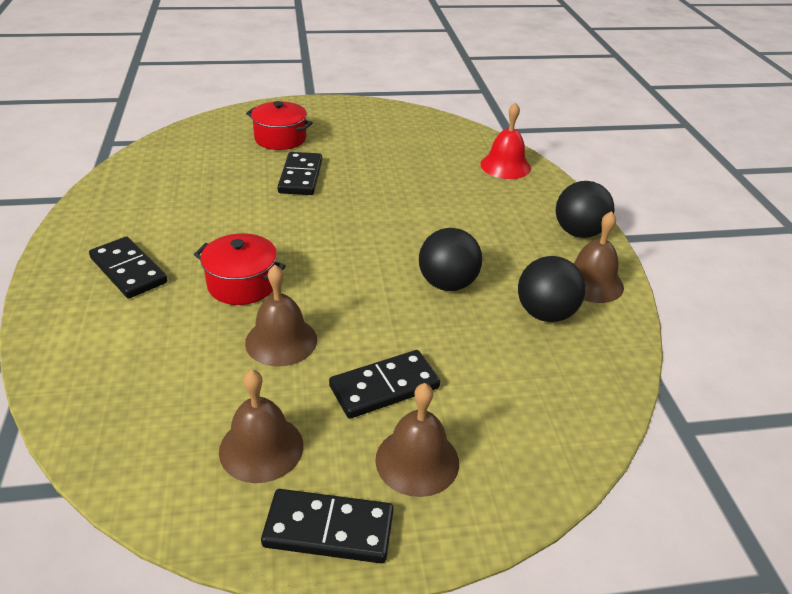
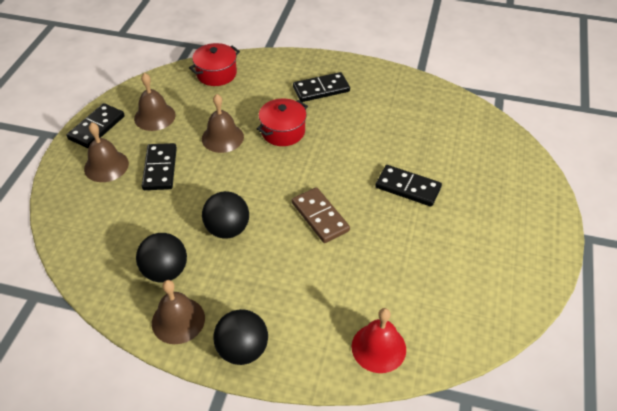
camera: 115 degrees right, 10 degrees up
(280, 138) = (480, 189): red pot -> red pot (216, 74)
(380, 223) = (320, 217): none -> brown domino

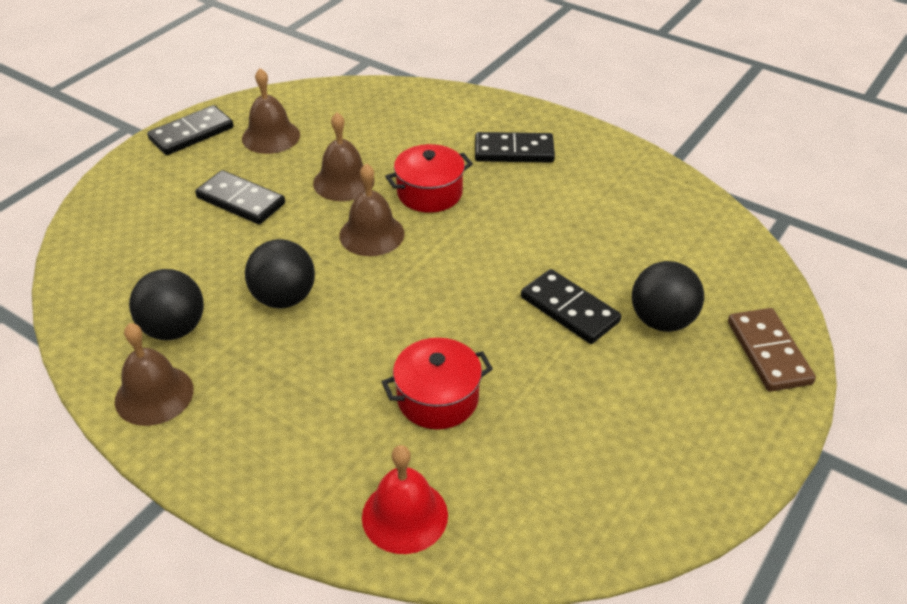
camera: 20 degrees right, 5 degrees down
(106, 166) = (176, 181): brown bell -> brown bell (372, 234)
(160, 168) = (240, 201): black domino -> black domino turned 75 degrees counterclockwise
(216, 74) = (381, 102): red pot -> red pot (437, 398)
(243, 350) = (215, 458): black ball -> black ball (662, 321)
(320, 217) = (419, 315): brown domino -> brown domino (768, 352)

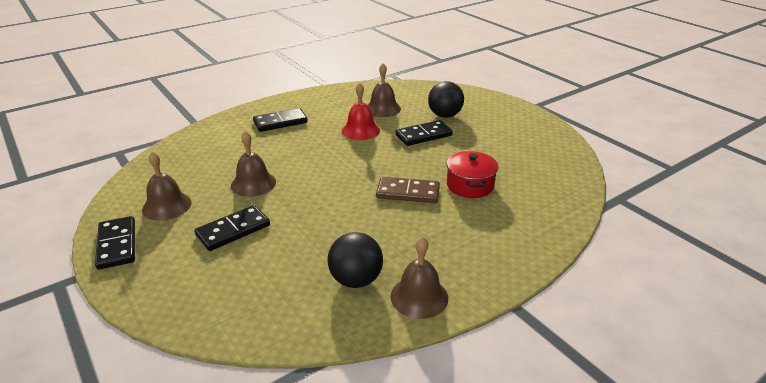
camera: 70 degrees left, 10 degrees down
(284, 298) = (355, 225): black ball -> none
(372, 234) = (317, 182): brown bell -> brown bell (383, 108)
(405, 515) = (548, 210): red bell -> red bell (360, 130)
(429, 193) = (294, 155): red pot -> none
(514, 151) = (280, 122): black domino -> black domino turned 45 degrees clockwise
(768, 352) = (477, 99): brown domino -> brown domino (408, 193)

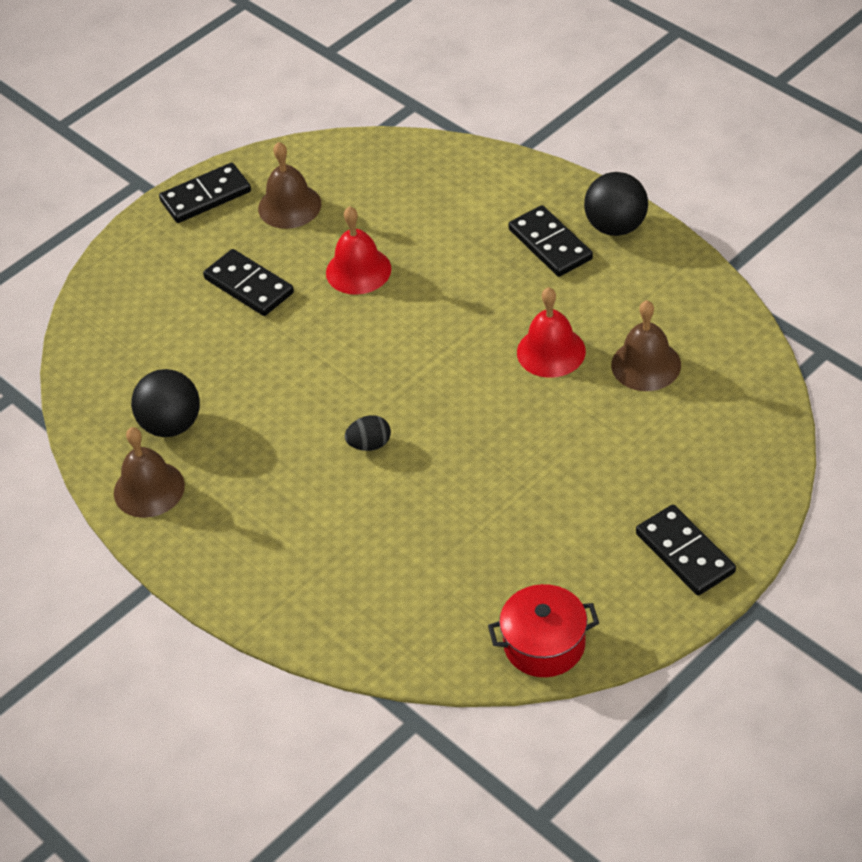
camera: 85 degrees right, 15 degrees up
(253, 183) = (358, 270): brown bell -> red bell
(408, 193) = (369, 444): brown domino -> black egg
(423, 135) = (557, 438): black domino -> black domino (685, 553)
(445, 115) = (646, 458): black ball -> black ball (616, 226)
(470, 185) = (406, 517): red pot -> red pot (544, 644)

